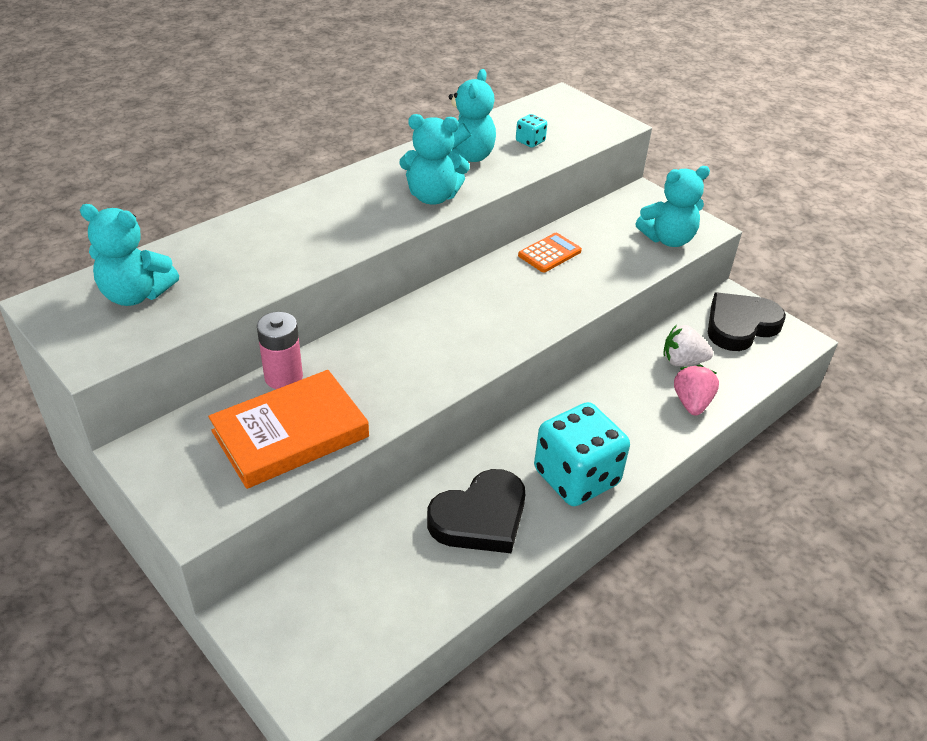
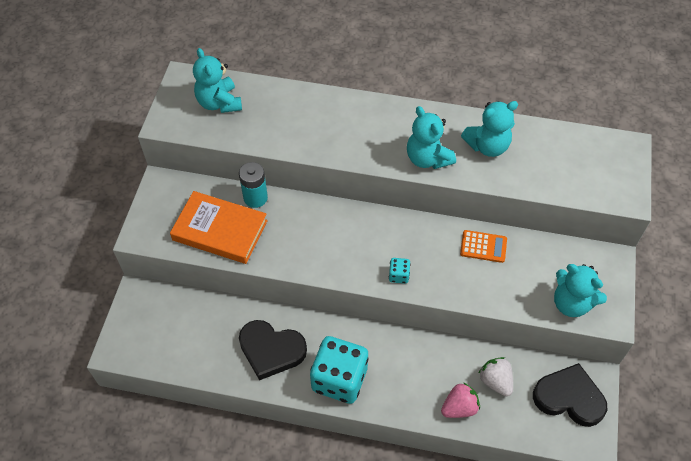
camera: 55 degrees right, 15 degrees up
(283, 377) = (255, 198): pink battery -> turquoise battery
(530, 141) = (546, 165): turquoise dice -> turquoise dice (398, 275)

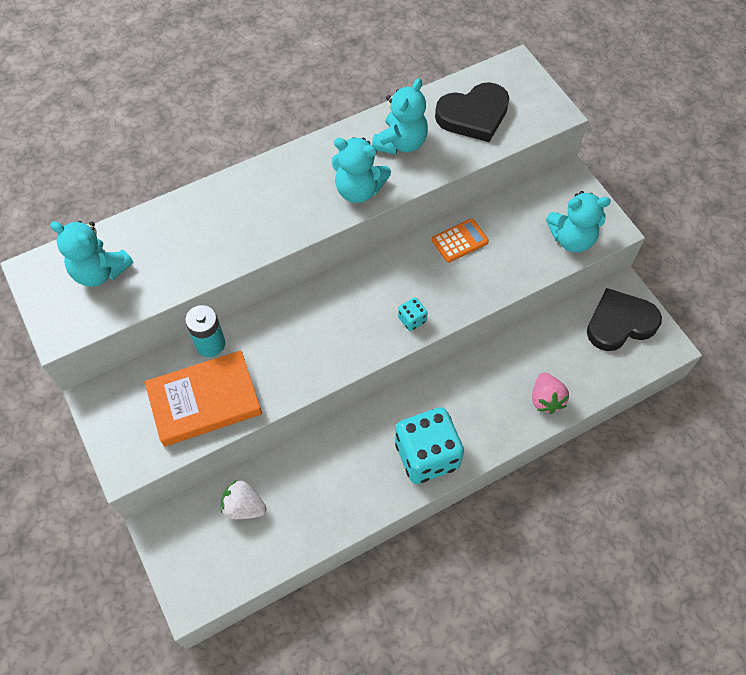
camera: 40 degrees left, 5 degrees up
(271, 350) = (342, 478): black heart -> black heart (473, 115)
(459, 407) = (546, 399): pink strawberry -> pink strawberry turned 150 degrees clockwise
(495, 381) = (554, 354): white strawberry -> white strawberry (244, 506)

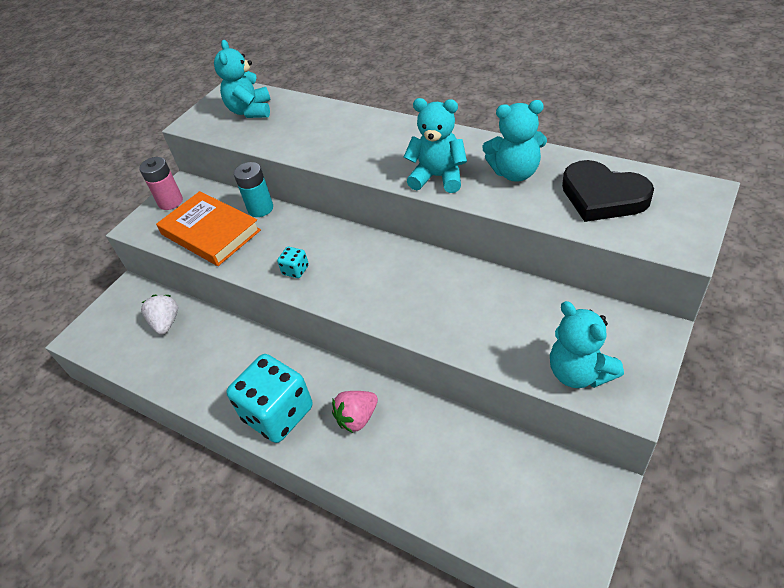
camera: 65 degrees right, 15 degrees down
(115, 419) = (170, 202): none -> pink battery
(359, 190) = (438, 177): turquoise teddy bear -> turquoise teddy bear turned 120 degrees clockwise
(412, 319) = (372, 304): turquoise dice -> turquoise dice (295, 270)
(459, 241) = (486, 290): orange calculator -> none
(546, 399) = (403, 480): pink strawberry -> pink strawberry (357, 418)
(619, 323) = (555, 503): black heart -> none

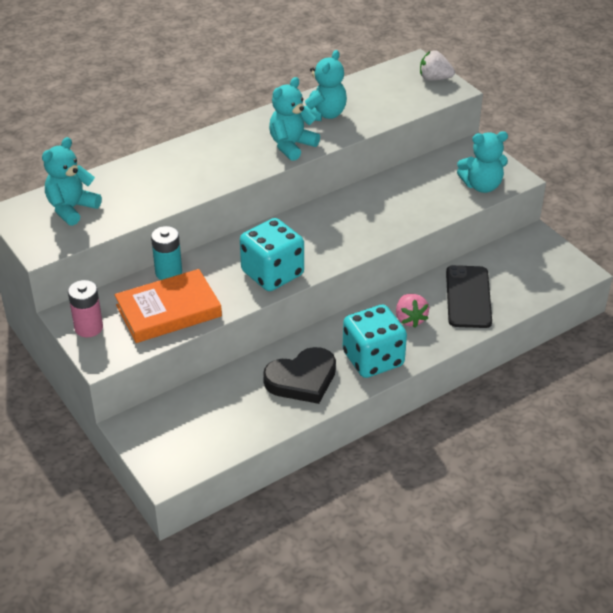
camera: 70 degrees left, 5 degrees down
(166, 323) = (208, 406): white strawberry -> white strawberry (434, 78)
(250, 111) = (72, 209): turquoise teddy bear -> turquoise teddy bear turned 105 degrees clockwise
(295, 270) = (272, 273): turquoise dice -> turquoise dice, size x2.38
(428, 458) = (468, 297): none -> black phone
(602, 196) = (384, 94): black heart -> black heart (302, 379)

